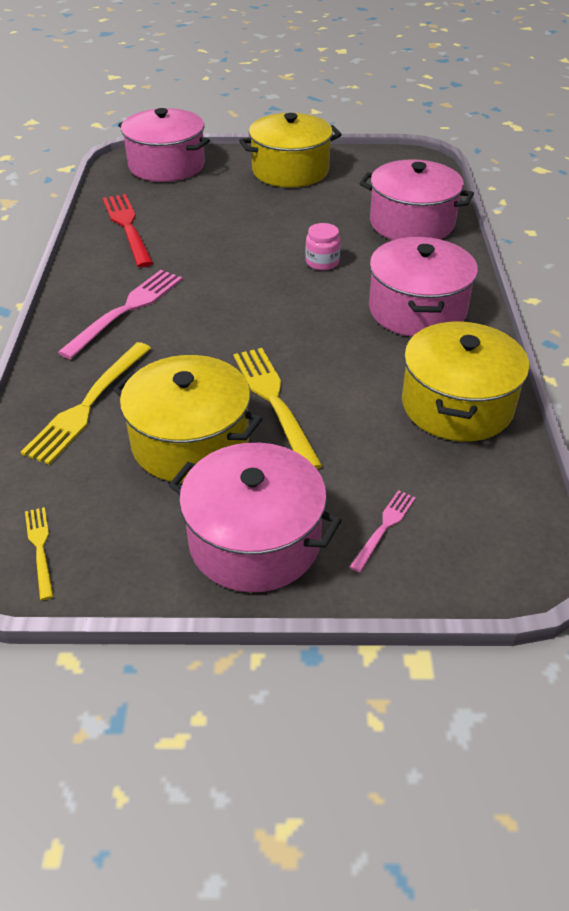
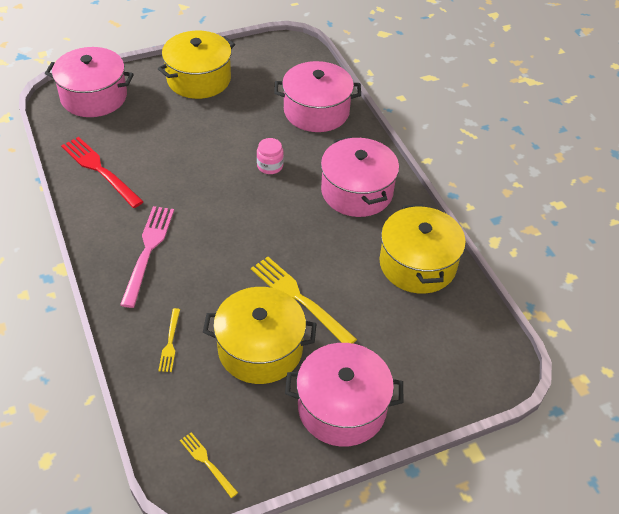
camera: 25 degrees left, 5 degrees up
(87, 406) = (170, 343): yellow fork -> yellow fork, size x0.53
(384, 527) = (415, 370): pink fork -> none

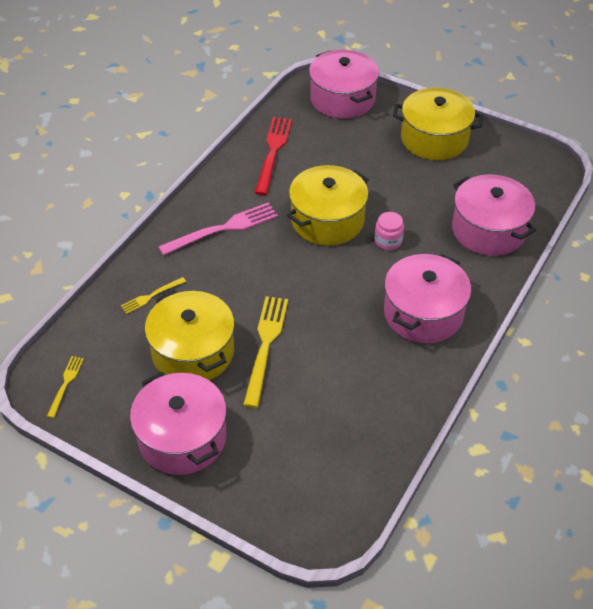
camera: 55 degrees right, 0 degrees up
(417, 264) = (384, 403): yellow pot -> yellow pot (327, 220)

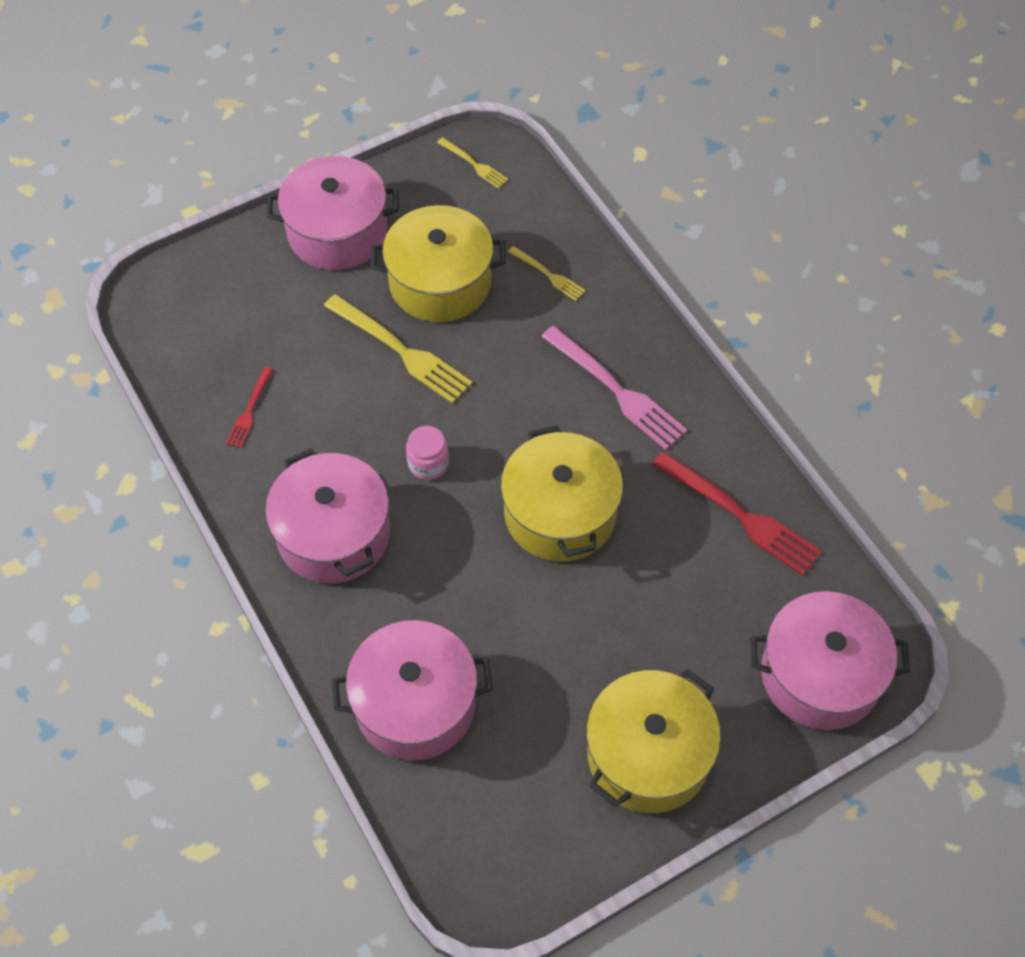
camera: 120 degrees right, 10 degrees up
(151, 296) = (549, 275): yellow fork -> yellow fork turned 135 degrees clockwise
(224, 228) = (618, 391): pink fork -> pink fork turned 45 degrees counterclockwise
(373, 405) = (249, 411): none -> red fork
(388, 241) = (477, 564): pink jar -> pink jar (428, 463)

